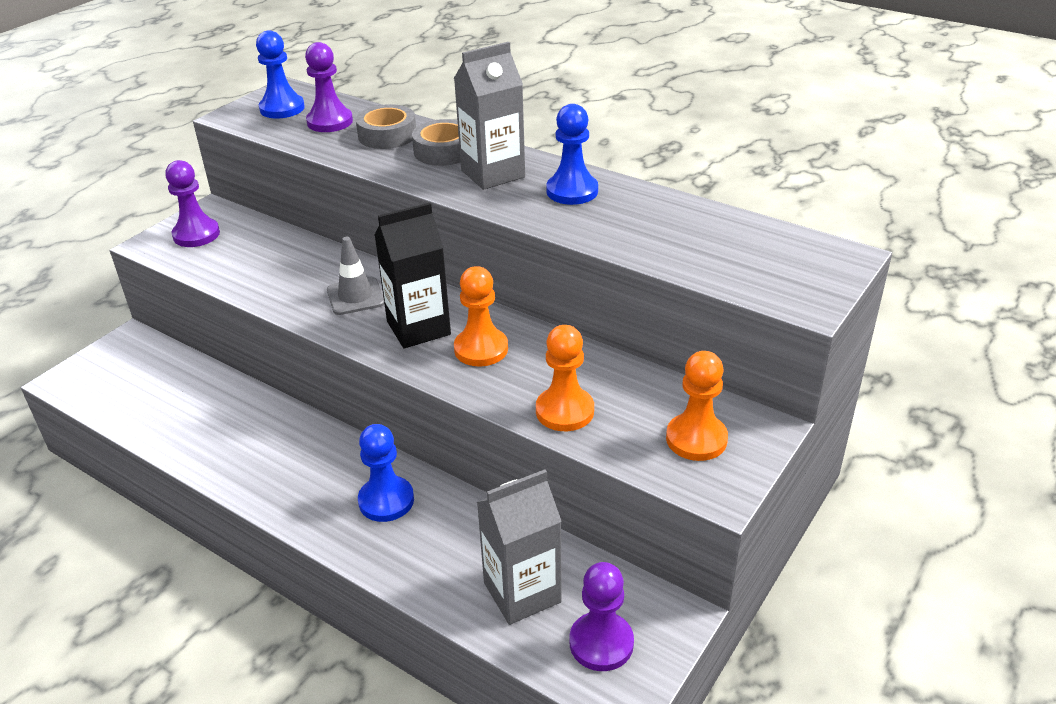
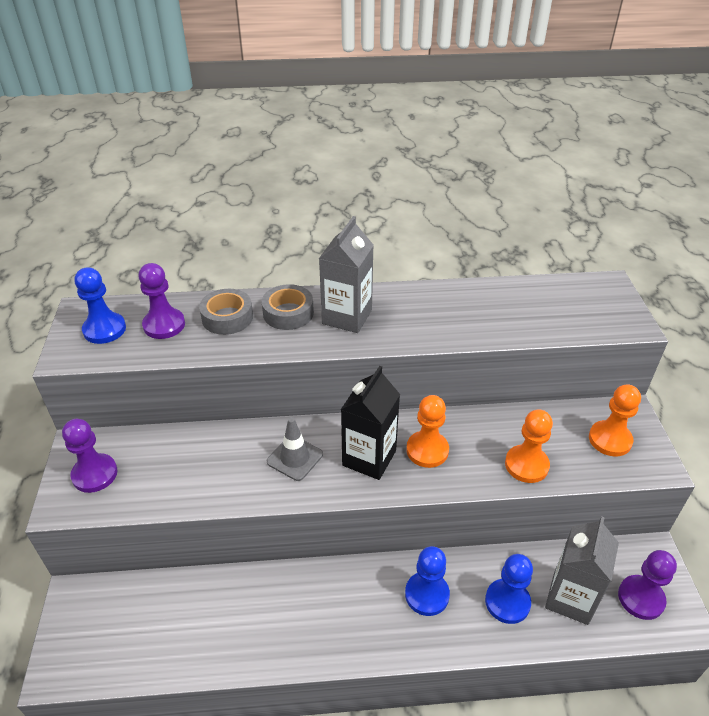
camera: 40 degrees left, 5 degrees up
(572, 191) = (414, 307): blue pawn -> blue pawn (507, 602)

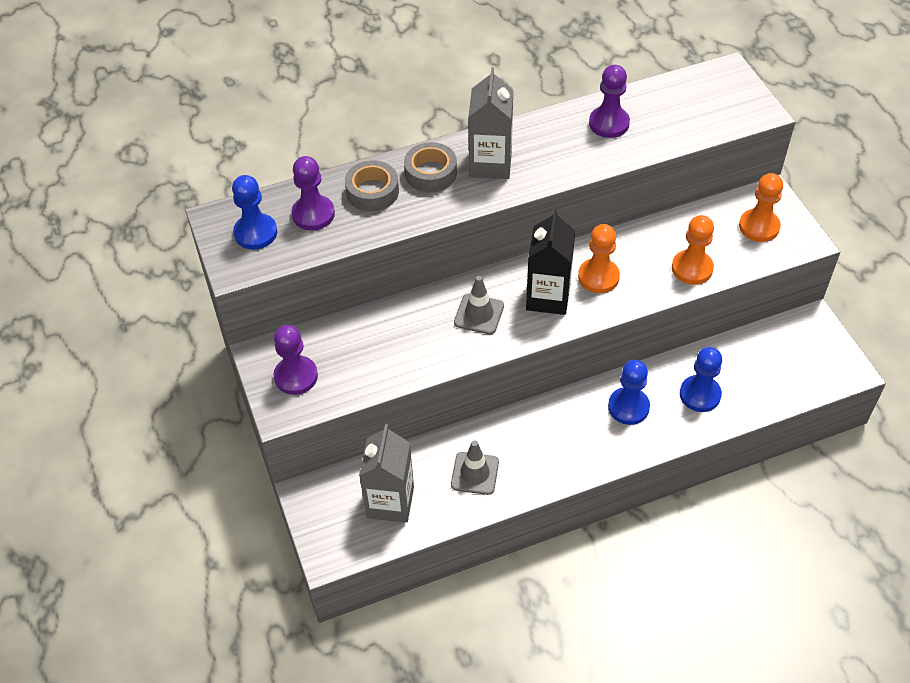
camera: 15 degrees left, 10 degrees up
(242, 623) = (475, 473): none -> grey traffic cone
(570, 598) = (752, 377): grey carton -> grey carton (390, 502)
(641, 598) = (811, 362): purple pawn -> purple pawn (609, 123)

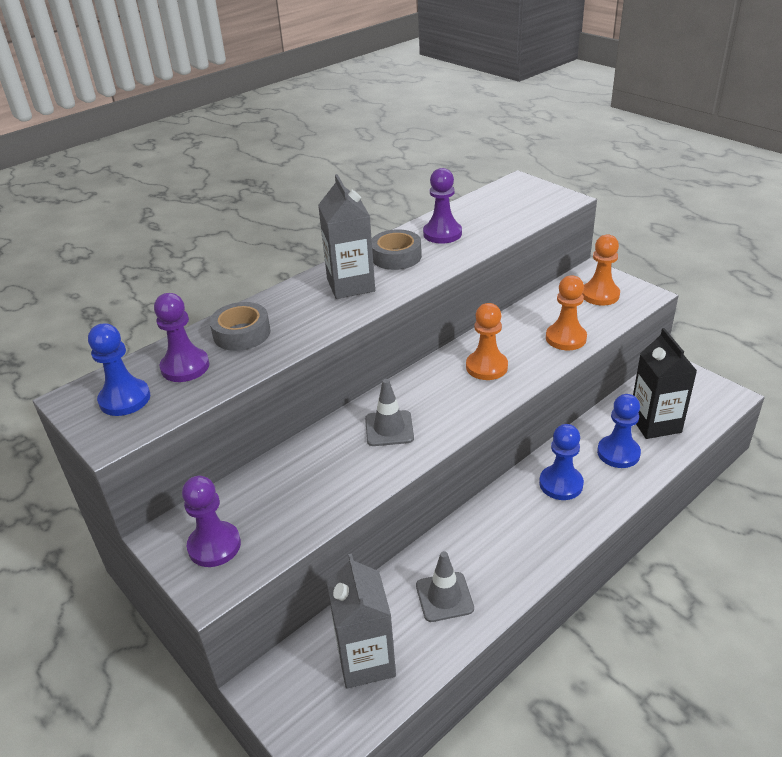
camera: 20 degrees left, 15 degrees down
(430, 173) = (295, 305): grey tape -> grey tape (396, 256)
(548, 297) = (449, 395): black carton -> black carton (655, 423)

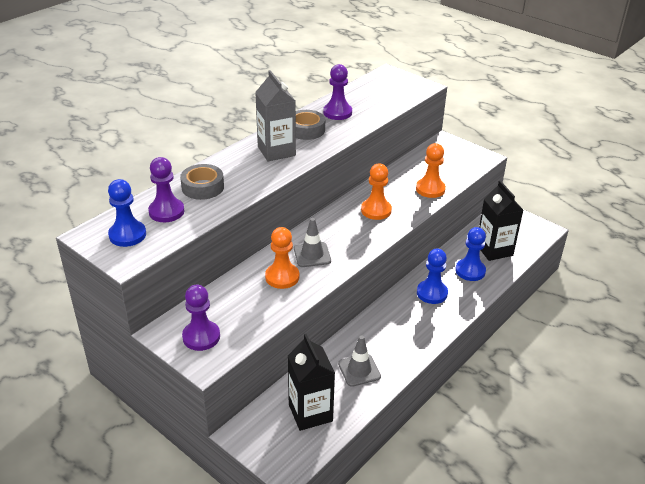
camera: 10 degrees left, 0 degrees up
(366, 660) = (310, 413): grey carton -> black carton
(600, 295) = (451, 157): orange pawn -> orange pawn (282, 277)

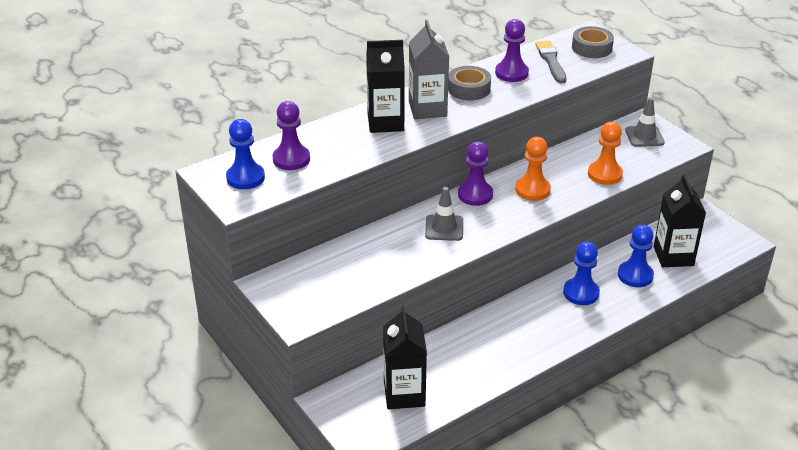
camera: 15 degrees right, 0 degrees up
(201, 337) = (302, 294): purple pawn -> purple pawn (475, 195)
(203, 187) = (336, 138): grey tape -> grey tape (591, 48)
(243, 167) = (385, 123): none -> black carton
(282, 277) = (404, 246): orange pawn -> none
(359, 370) = (470, 360): grey traffic cone -> grey traffic cone (644, 136)
(366, 99) = (551, 61): none -> grey brush

